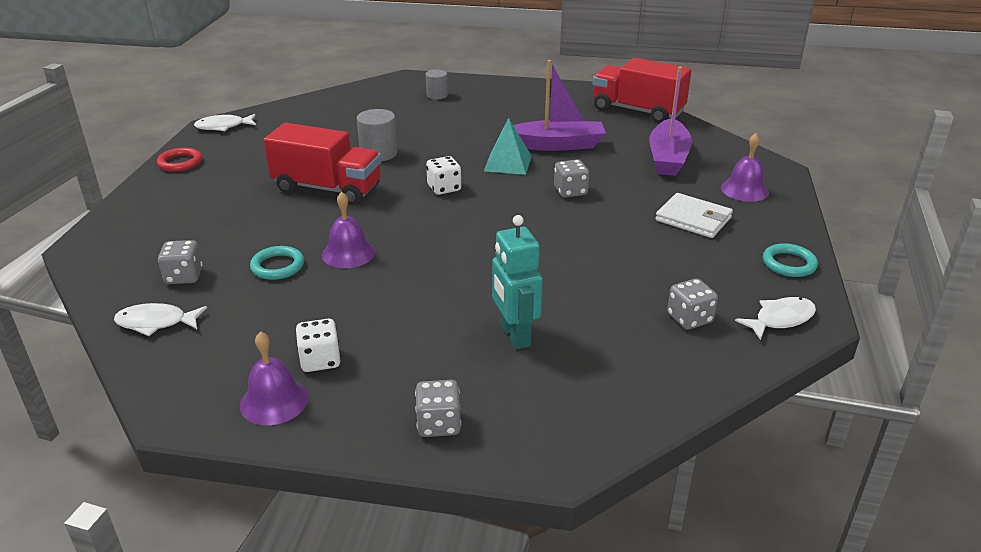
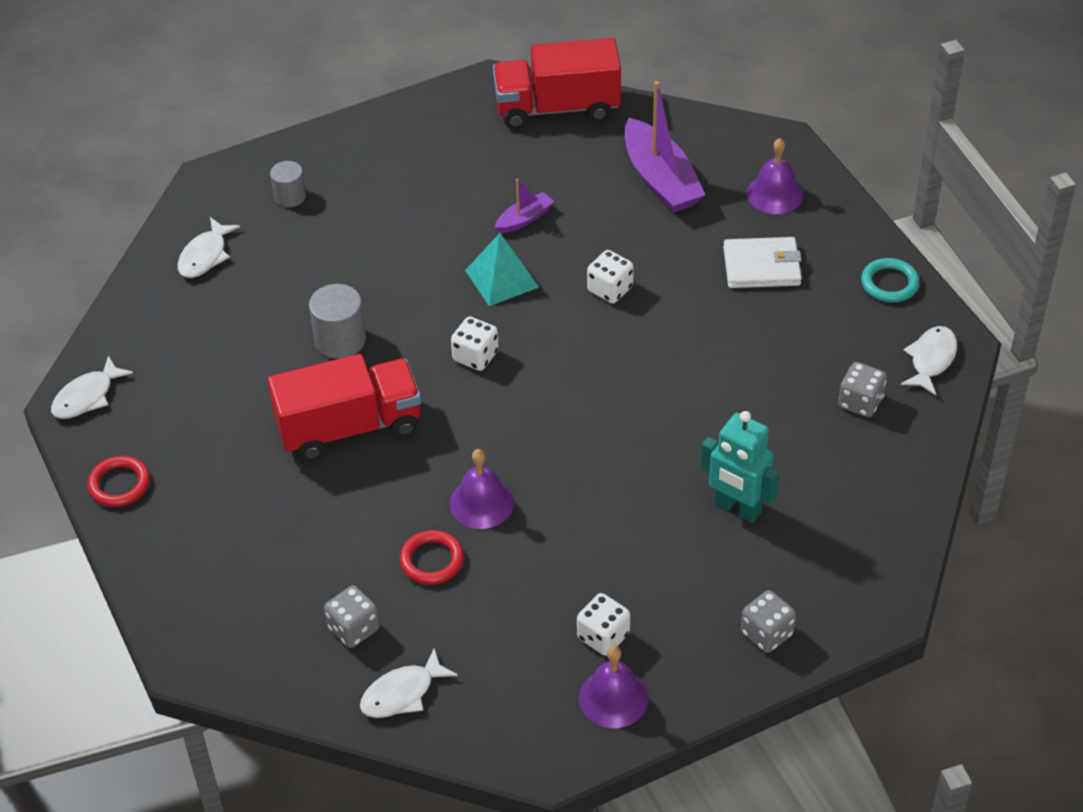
camera: 35 degrees left, 15 degrees up
(277, 266) = (432, 560): turquoise ring -> red ring
(361, 100) = (205, 256): none -> white fish
(556, 145) = (524, 219): purple boat -> purple boat, size x0.50
(570, 191) = (610, 289): grey dice -> white dice

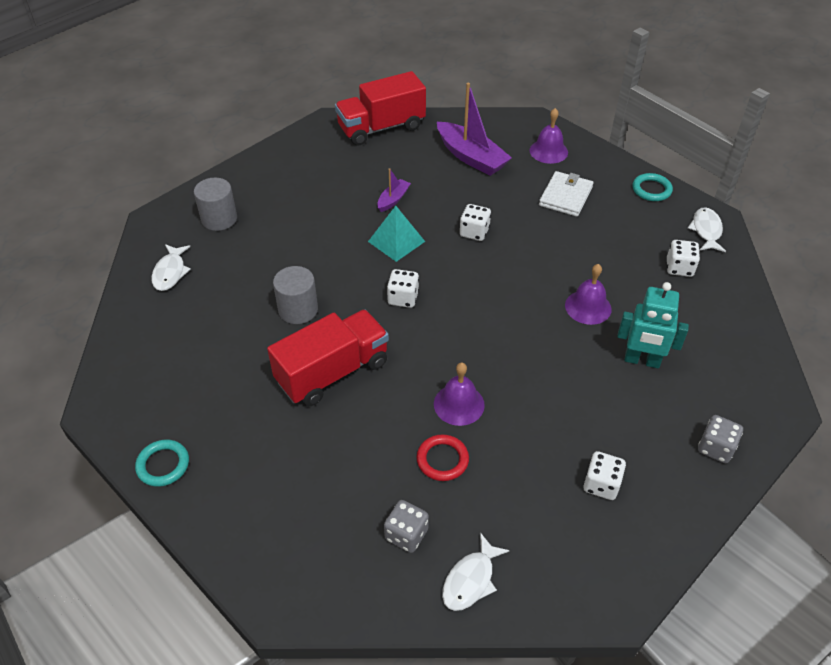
camera: 20 degrees left, 0 degrees up
(87, 396) = (111, 400): white fish -> none
(119, 484) = (163, 465): red ring -> turquoise ring
(290, 196) = (219, 219): grey cylinder -> grey cylinder, size x1.51
(613, 698) = (635, 533): purple bell -> purple bell (588, 307)
(761, 266) = (565, 196): white wallet -> white wallet turned 45 degrees counterclockwise
(860, 402) = (679, 268): grey dice -> white dice

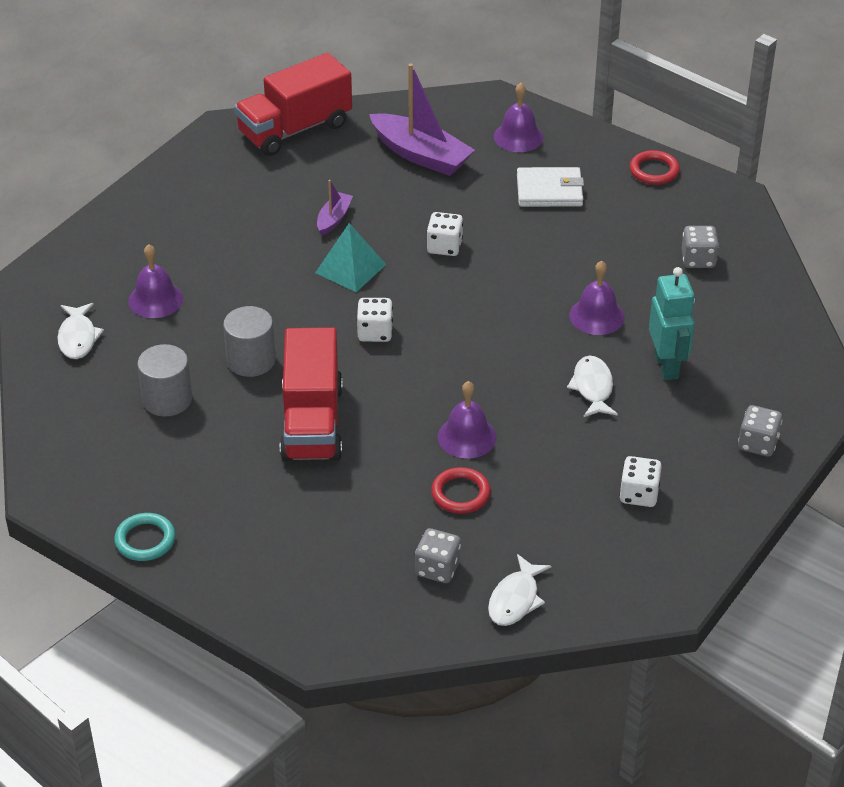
camera: 10 degrees left, 5 degrees down
(219, 219) = (117, 267): grey cylinder -> grey cylinder (167, 399)
(239, 248) = (155, 299): none -> purple bell
(332, 372) = (312, 422): red truck -> red truck turned 135 degrees clockwise
(565, 196) = (549, 191): white wallet -> white wallet turned 75 degrees clockwise
(642, 360) = (667, 366): turquoise robot -> turquoise robot turned 105 degrees counterclockwise
(651, 189) = (654, 171): turquoise ring -> red ring
(679, 268) = (698, 259): white dice -> grey dice
(706, 230) = (725, 212): white fish -> white fish (593, 388)

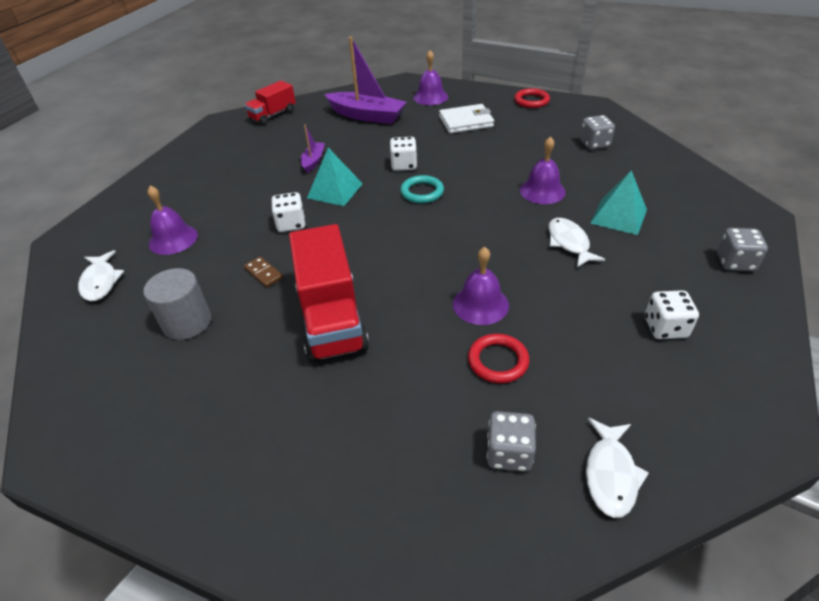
camera: 10 degrees left, 0 degrees up
(145, 540) = (168, 488): turquoise ring -> turquoise ring (422, 192)
(251, 360) = (264, 273): grey cylinder -> brown domino
(295, 129) = (273, 115): red truck -> red truck, size x0.59
(375, 332) = (368, 232): white dice -> white dice (291, 224)
(667, 366) = (618, 216): turquoise robot -> turquoise pyramid

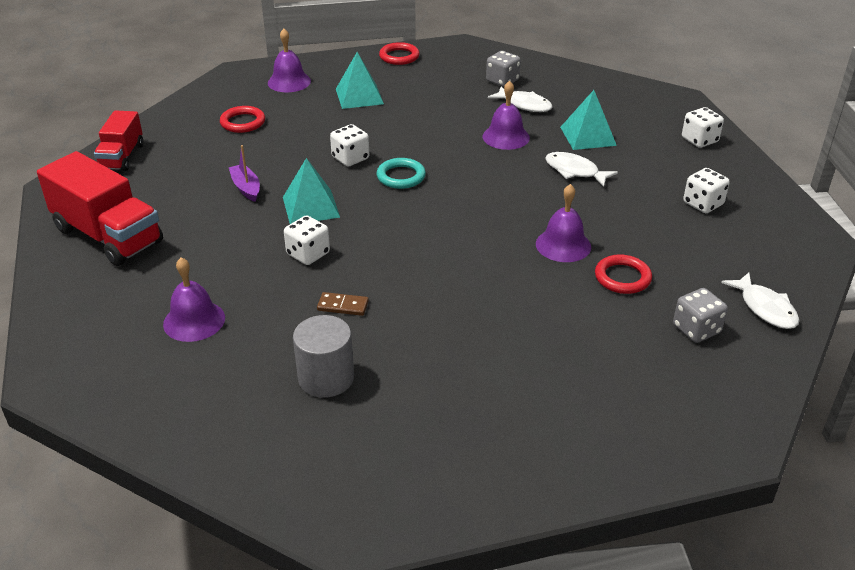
camera: 40 degrees left, 5 degrees down
(100, 282) = (170, 393): white fish -> white fish (524, 105)
(331, 318) = (457, 310): red truck -> red truck (108, 235)
(367, 116) = (243, 122): purple boat -> red ring
(466, 122) = (359, 96): white wallet -> turquoise pyramid
(735, 262) = (699, 140): grey dice -> white dice

